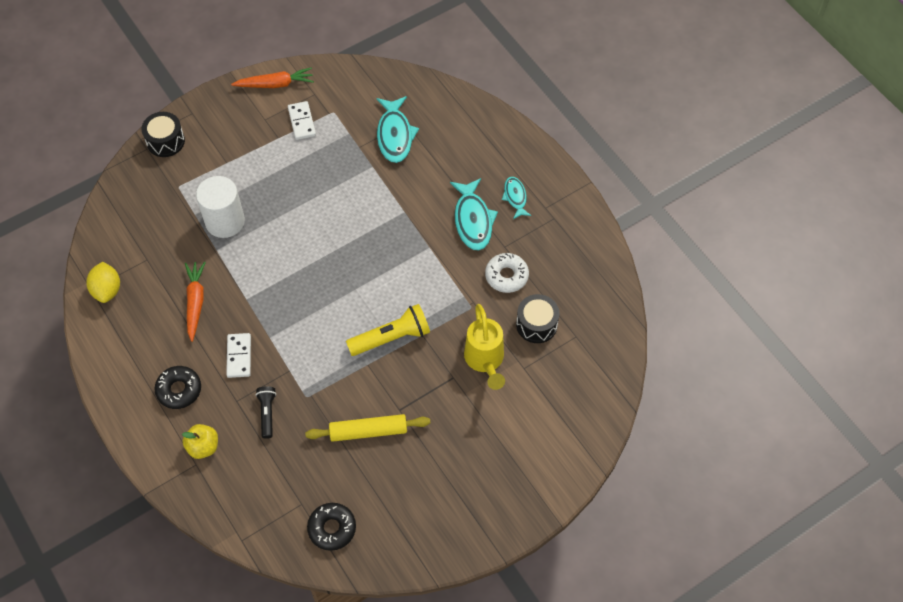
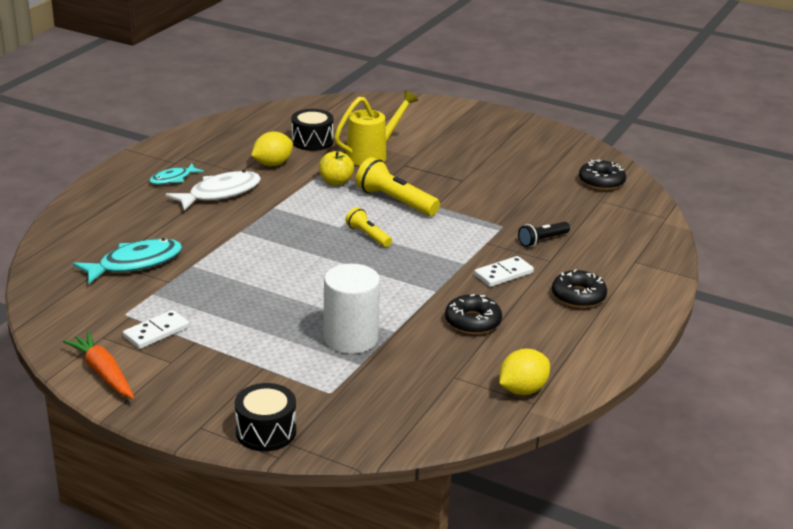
camera: 120 degrees left, 30 degrees down
(195, 302) = (472, 322): orange carrot -> black donut
(203, 447) = (614, 263): yellow apple -> yellow apple (336, 182)
(348, 292) = (368, 236): none -> yellow flashlight
(368, 431) = (499, 188): yellow rolling pin -> none
(473, 220) = (220, 193): turquoise fish -> white fish
(506, 276) = (272, 164): white donut -> yellow lemon

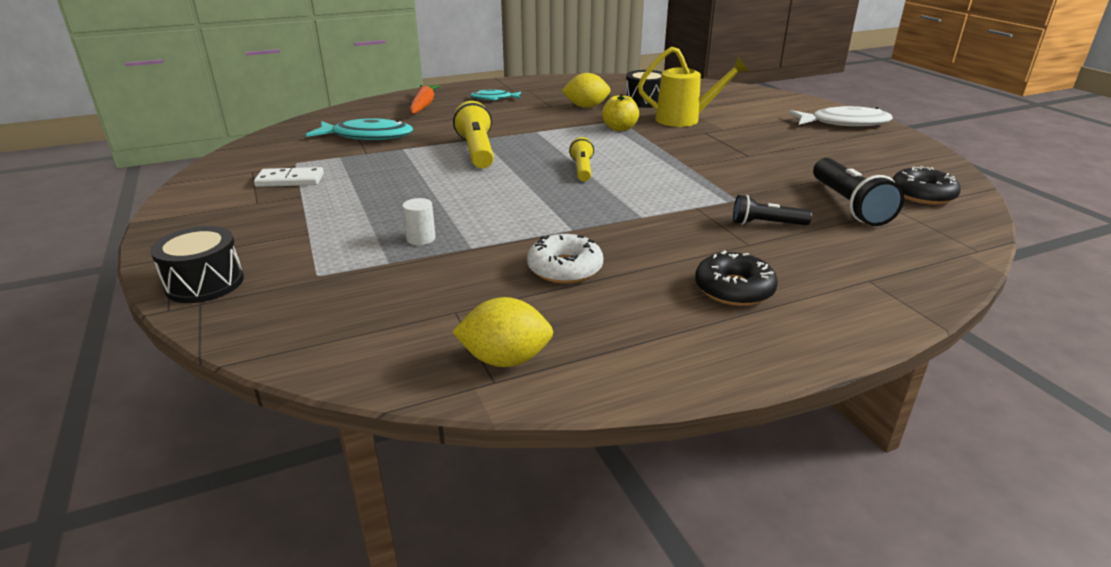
camera: 40 degrees right, 0 degrees up
(103, 373) = (201, 193): orange carrot -> orange carrot (423, 105)
(220, 193) = (511, 114): white fish -> white fish (844, 123)
(351, 338) = (421, 238): white cylinder -> white cylinder, size x0.44
(395, 201) = (652, 153): yellow flashlight -> yellow flashlight (477, 151)
(472, 322) = (565, 268): black donut -> white donut
(503, 274) = (671, 238): white domino -> none
(571, 206) = (848, 205): none -> black flashlight

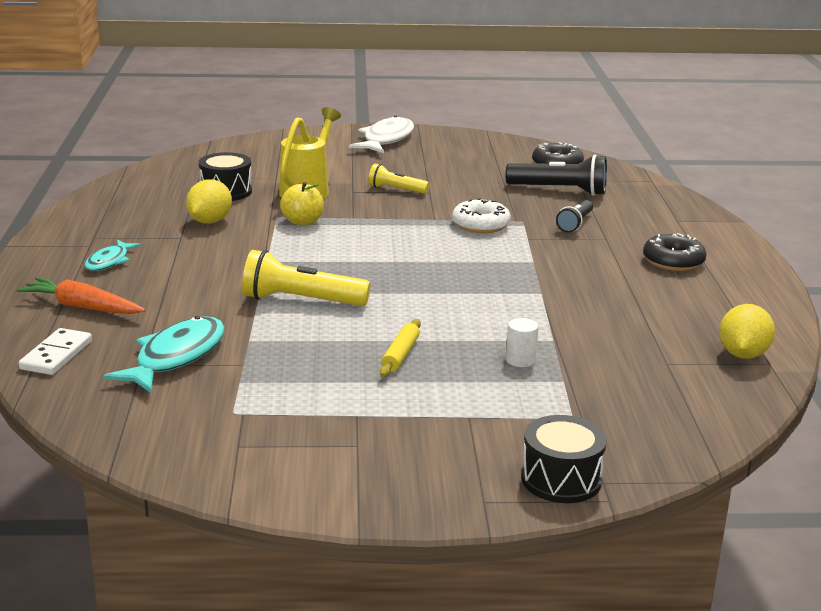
camera: 70 degrees left, 5 degrees down
(290, 180) = (298, 420): white domino -> white domino (56, 355)
(405, 194) = (400, 355): none -> yellow rolling pin
(565, 268) = (613, 309): white donut -> white donut (480, 225)
(582, 169) = (404, 262): yellow flashlight -> yellow flashlight (396, 189)

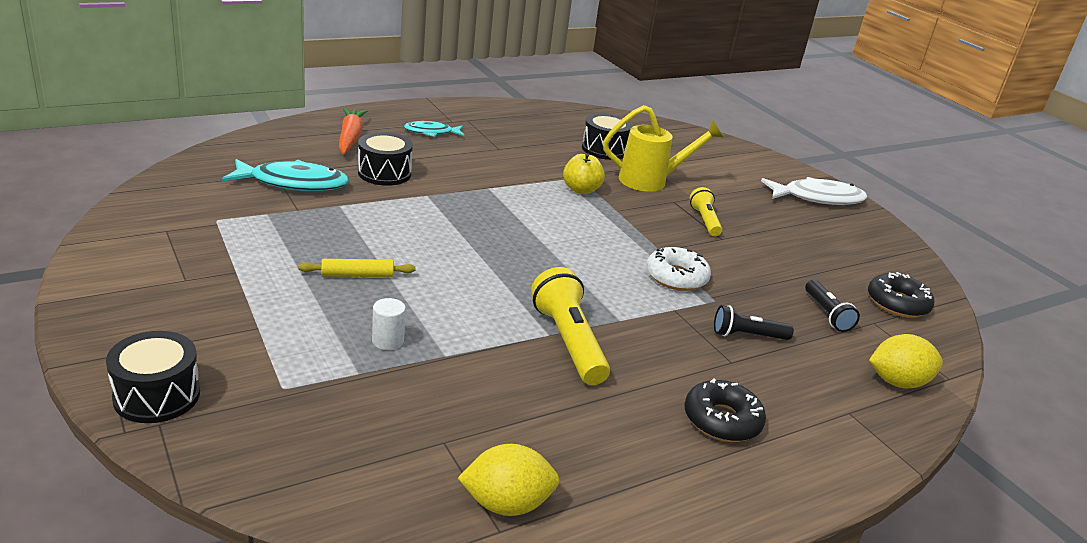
camera: 60 degrees right, 5 degrees up
(56, 355) = (271, 144): white domino -> none
(192, 304) = (384, 173): none -> black drum
(210, 221) = (539, 153): yellow lemon -> yellow lemon (897, 382)
(301, 300) = (426, 214): yellow flashlight -> yellow flashlight (568, 341)
(560, 190) = (827, 314): black flashlight -> black flashlight, size x0.60

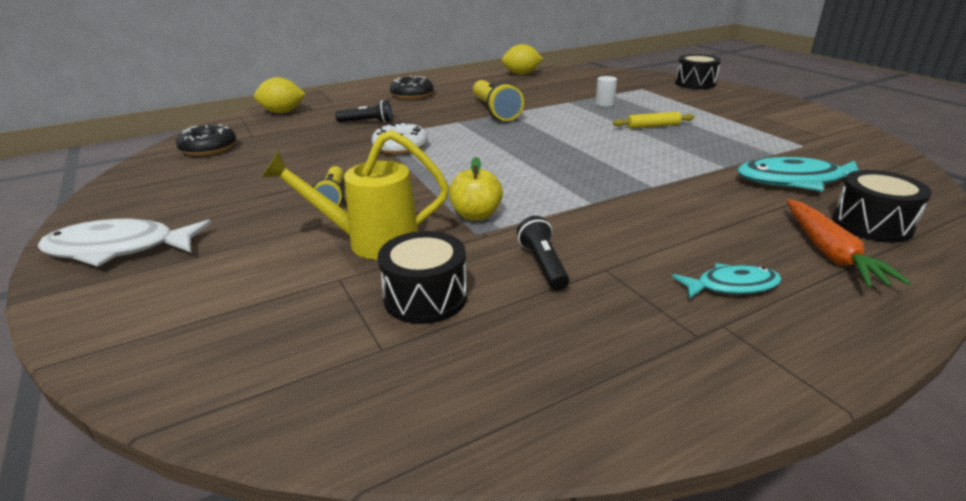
camera: 175 degrees left, 0 degrees up
(384, 173) = (721, 204): black drum -> black drum (871, 224)
(827, 314) = (287, 137): black flashlight -> black flashlight (543, 264)

